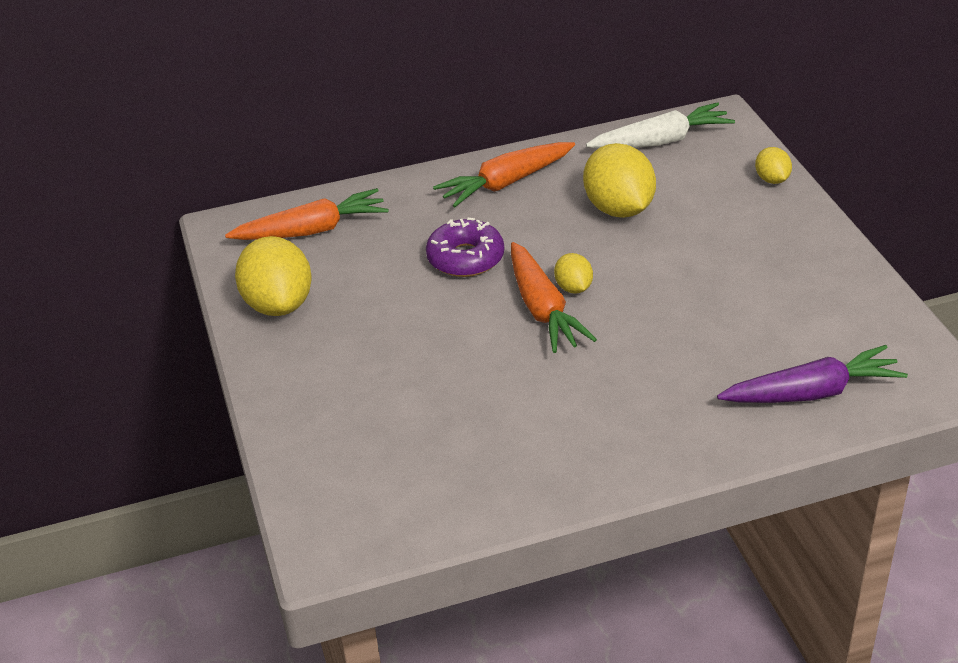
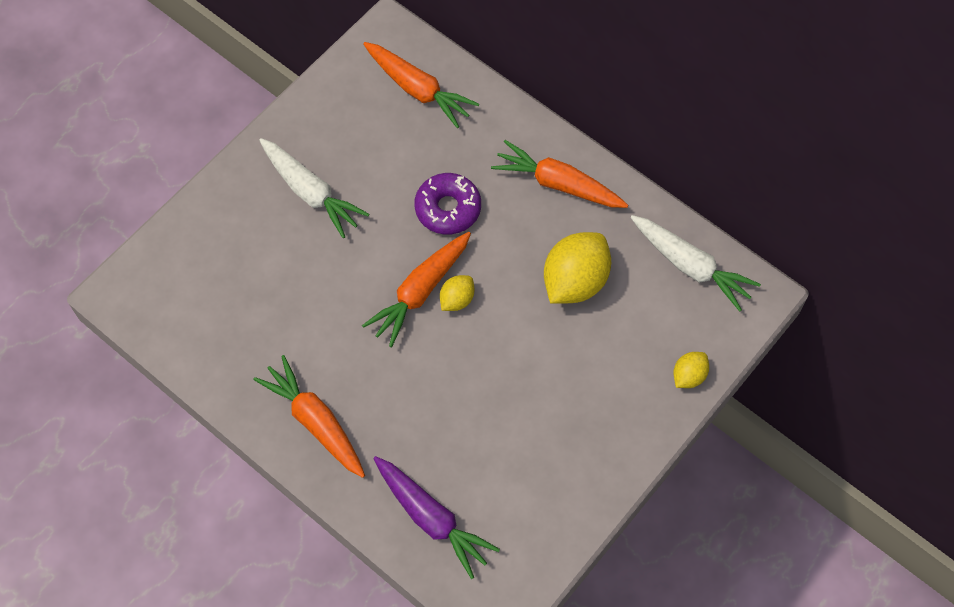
camera: 55 degrees right, 25 degrees up
(278, 304) = (325, 121): yellow lemon -> none
(352, 345) = (310, 192): none -> white carrot
(633, 439) = (315, 421): none -> orange carrot

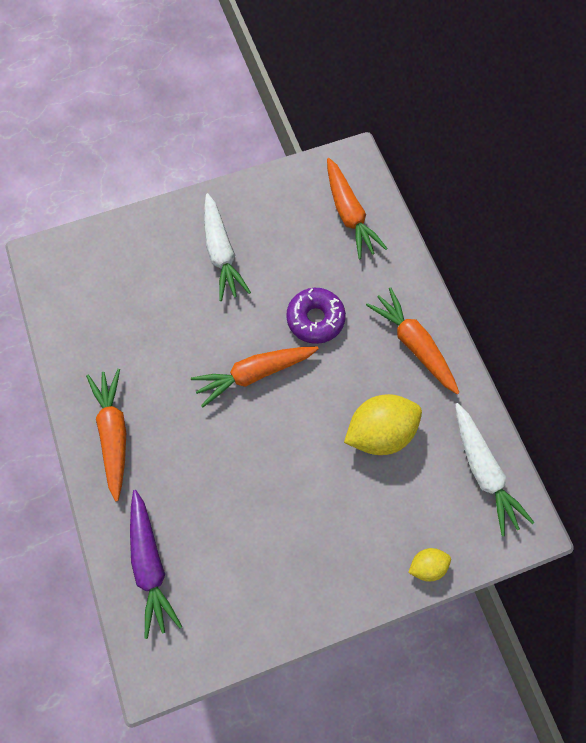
camera: 30 degrees right, 5 degrees up
(457, 299) = (278, 395): yellow lemon -> none

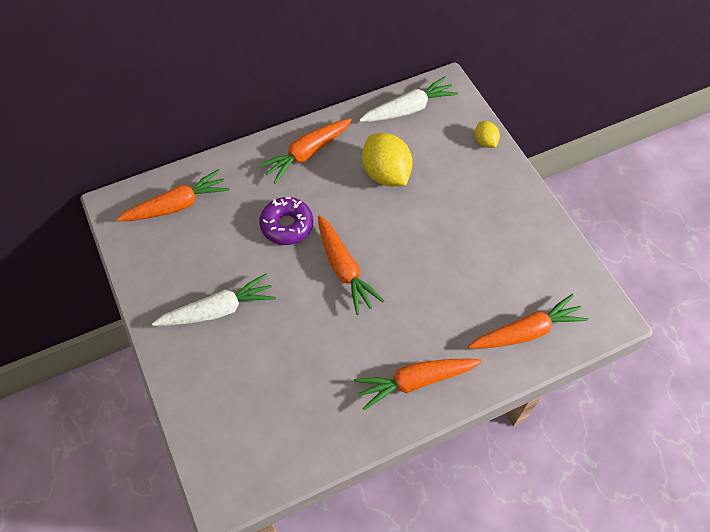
camera: 95 degrees left, 10 degrees down
(150, 564) = (526, 332): purple carrot -> orange carrot

